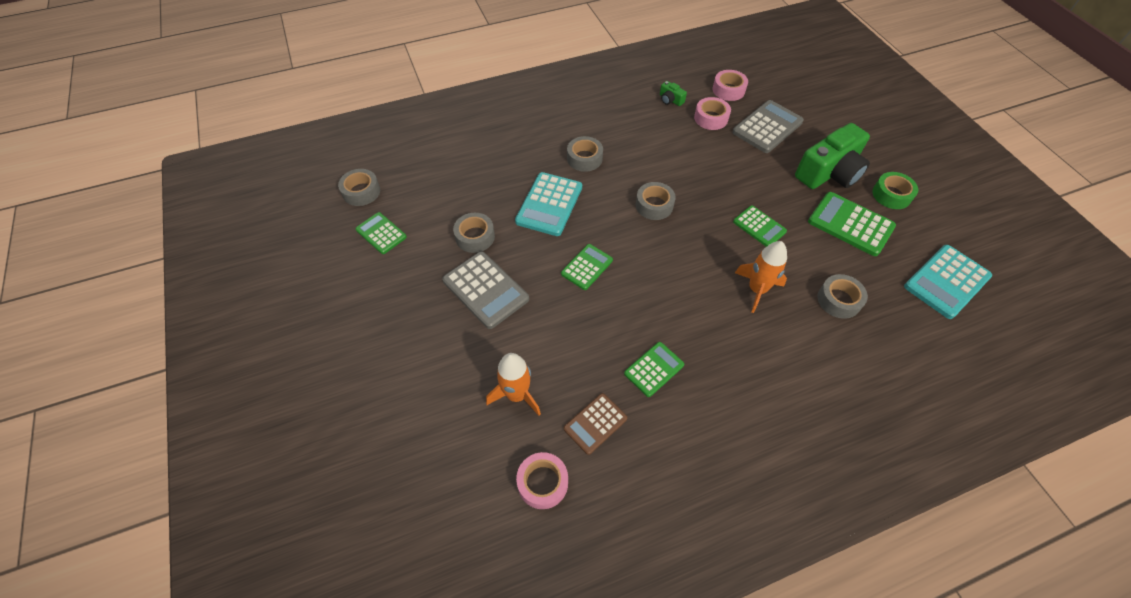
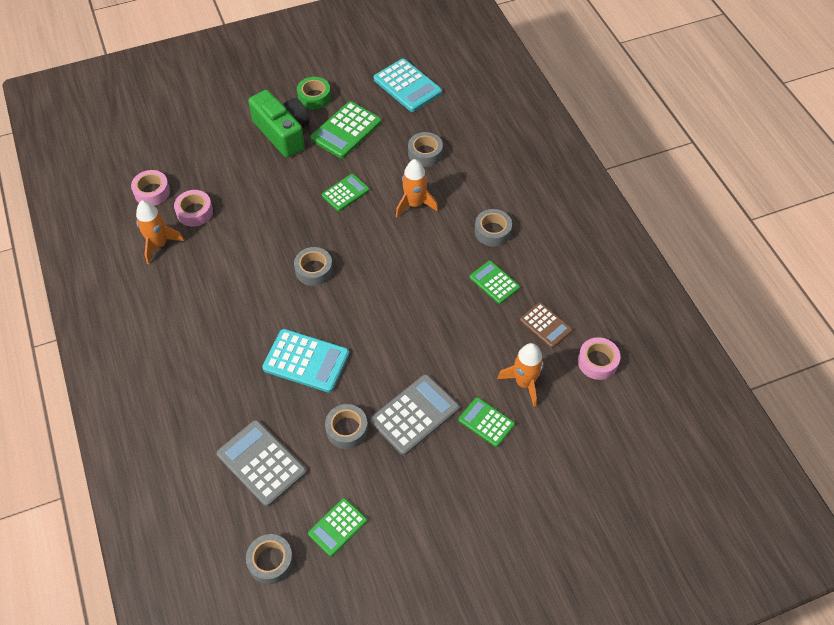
camera: 90 degrees left, 0 degrees up
(584, 158) = (241, 328): grey tape -> grey tape (492, 231)
(587, 267) = (388, 328): green calculator -> green calculator (486, 422)
(670, 100) = (159, 244): green camera -> orange rocket
(767, 127) = (216, 168): grey calculator -> grey calculator (261, 463)

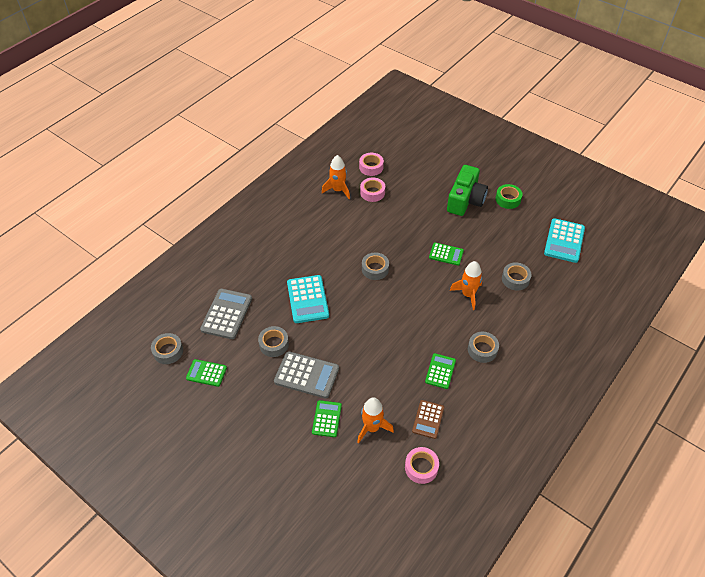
camera: 60 degrees right, 5 degrees down
(346, 130) = (496, 229): green calculator -> none

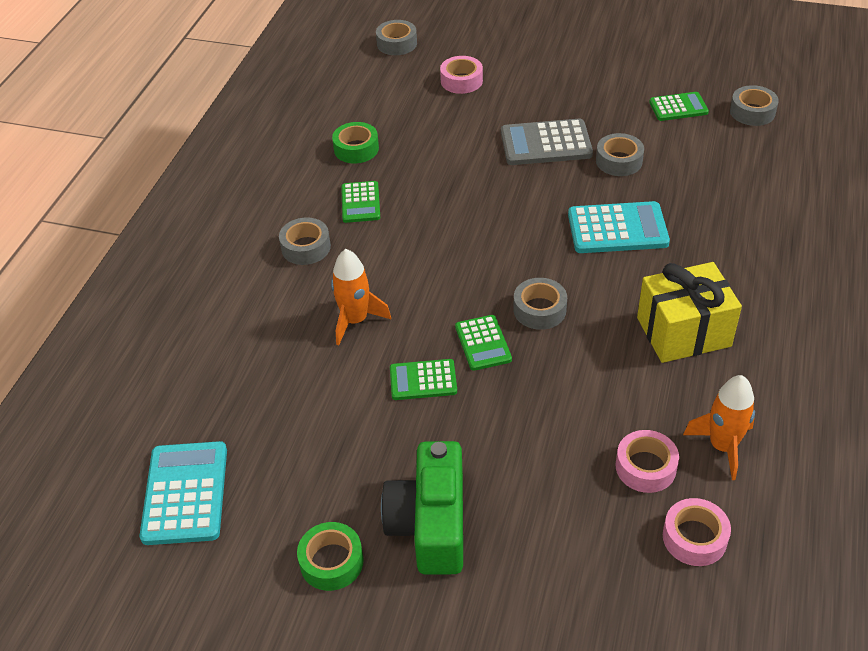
camera: 160 degrees right, 5 degrees down
(227, 314) = (720, 173): grey calculator -> none
(307, 299) = (617, 229): turquoise calculator -> turquoise calculator turned 120 degrees clockwise
(317, 237) = (683, 332): none -> yellow gift
(327, 419) = (487, 112): green calculator -> green calculator (483, 343)
(372, 428) = (425, 121): orange rocket -> none
(421, 467) = (346, 106): pink tape -> pink tape (461, 81)
(428, 419) = (356, 149): brown calculator -> green tape
(515, 279) = (275, 376): grey tape -> grey tape (397, 43)

